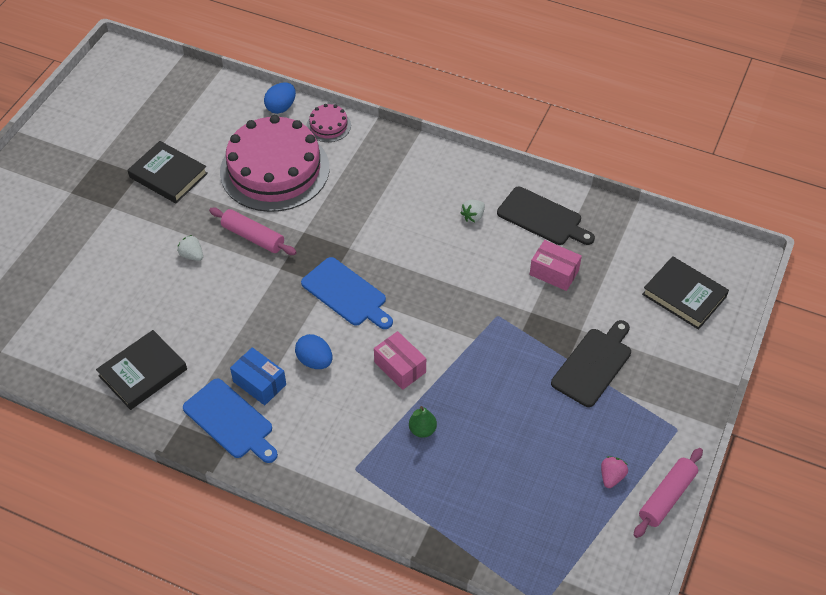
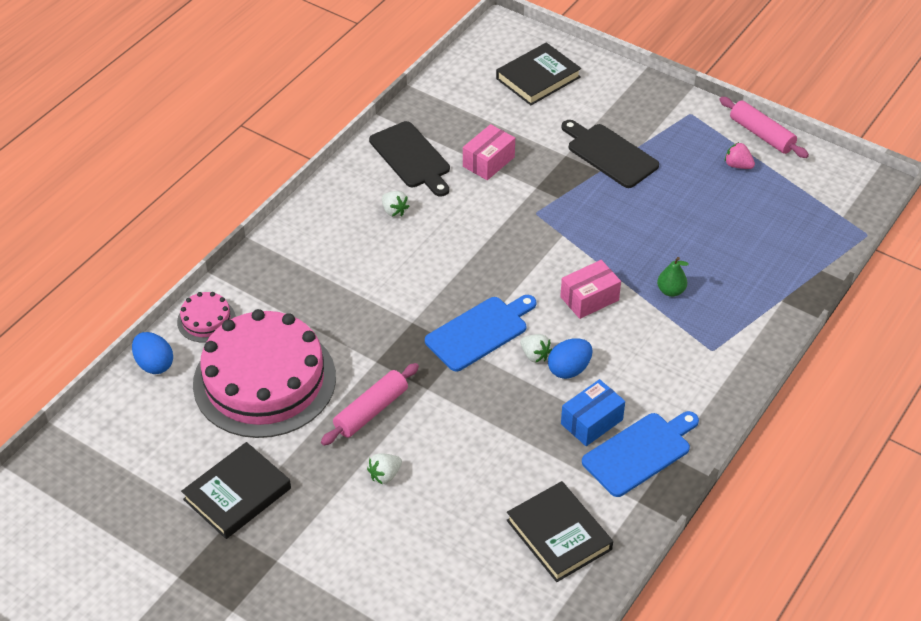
camera: 80 degrees left, 5 degrees down
(327, 335) = (535, 355): none -> white strawberry
(542, 218) = (411, 157): black cutting board -> black cutting board turned 105 degrees clockwise

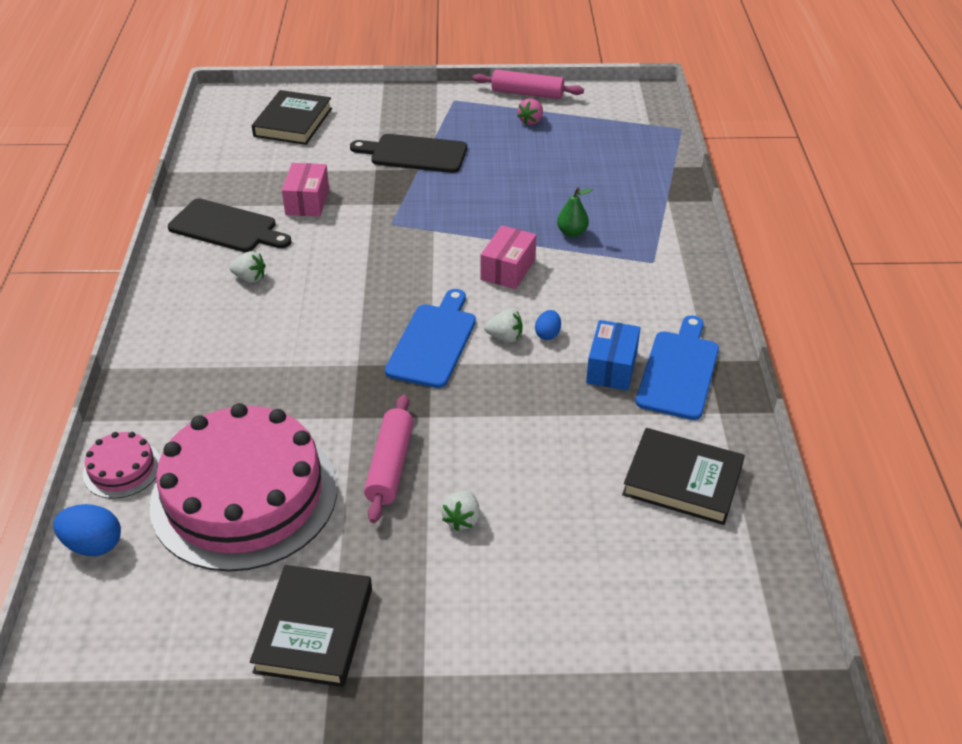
camera: 35 degrees left, 5 degrees down
(569, 369) = (547, 334): blue egg -> blue egg, size x0.62
(737, 165) = (531, 121): pink strawberry -> pink strawberry turned 60 degrees counterclockwise

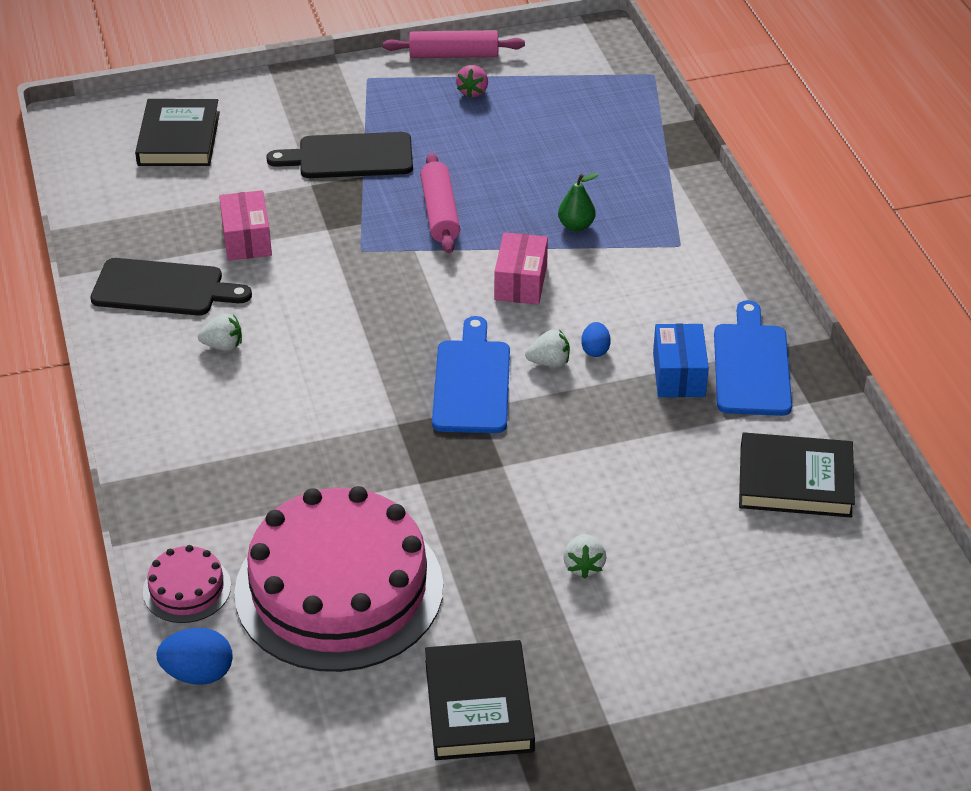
camera: 15 degrees left, 0 degrees up
(390, 465) = (483, 526): pink rolling pin -> pink rolling pin (440, 213)

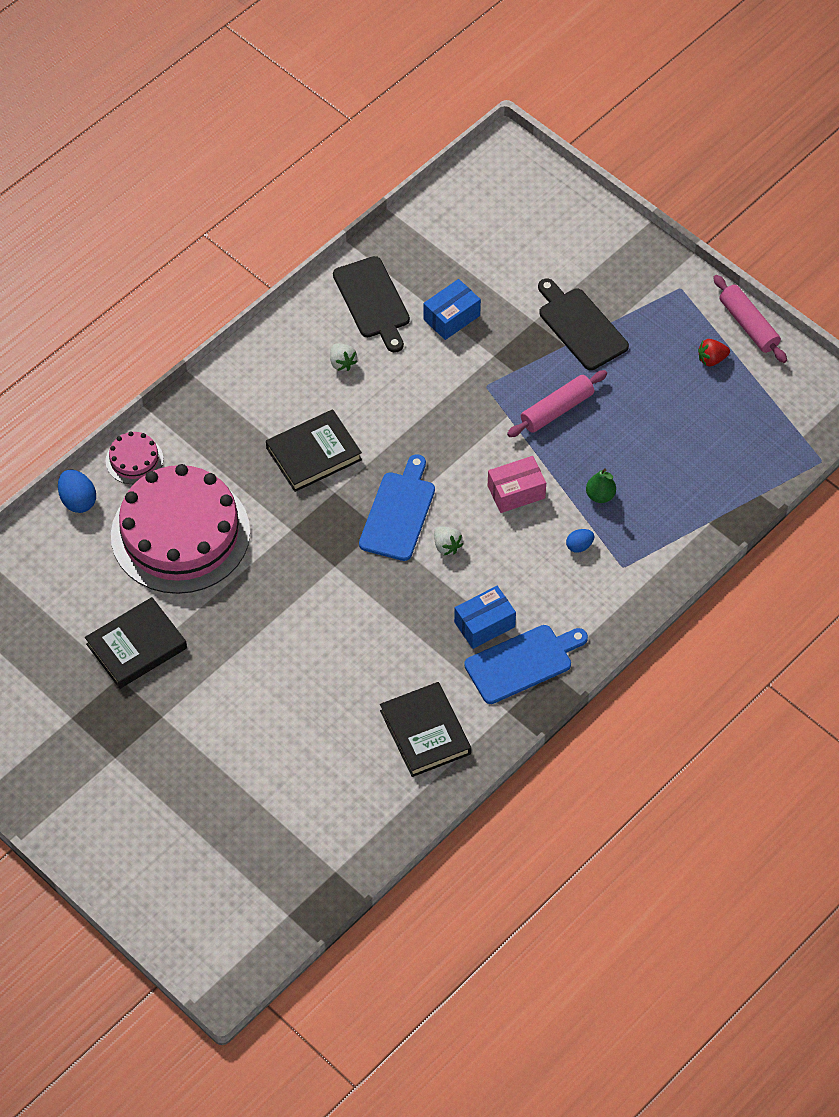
camera: 60 degrees right, 15 degrees up
(178, 138) = (528, 219): black book -> black book (313, 454)
(247, 239) = (451, 317): pink box -> blue box
(472, 382) = (398, 512): blue cutting board -> blue cutting board turned 45 degrees counterclockwise
(473, 92) = (711, 359): pink strawberry -> red strawberry
(584, 566) = (276, 648): white strawberry -> none
(595, 350) = (476, 566): blue egg -> blue egg (579, 546)

